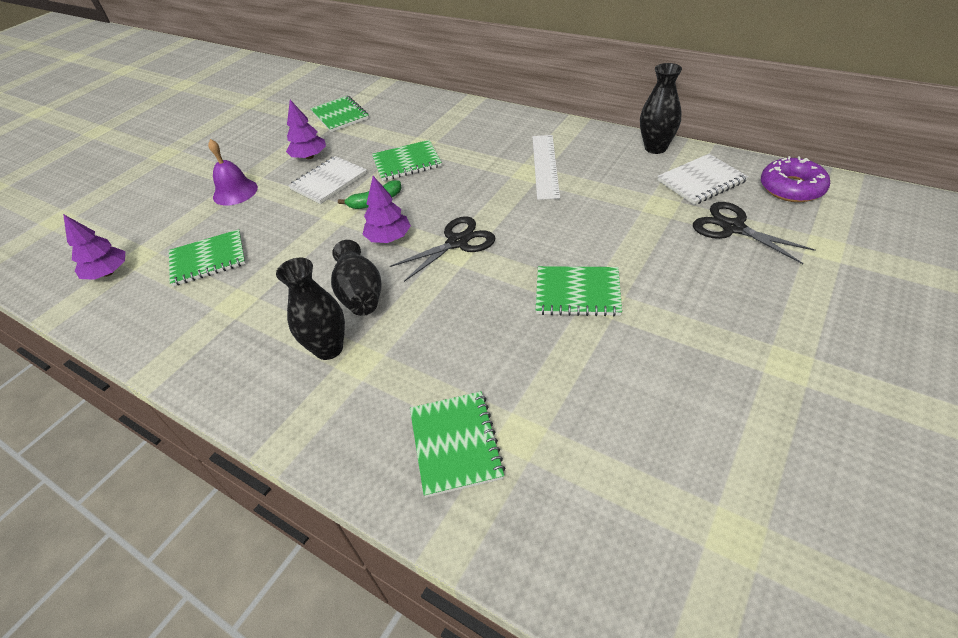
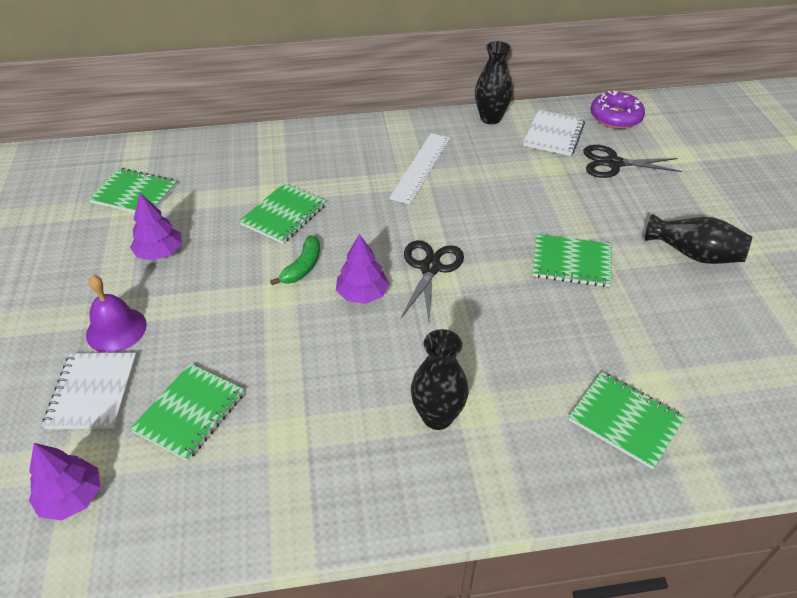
camera: 45 degrees left, 0 degrees up
(329, 181) = (221, 269): white notebook -> white notebook (93, 392)
(360, 294) = (403, 356): black vase -> black vase (694, 254)
(545, 166) = (421, 167): white ruler -> white ruler turned 60 degrees clockwise
(577, 293) = (571, 262): green notebook -> green notebook turned 45 degrees clockwise

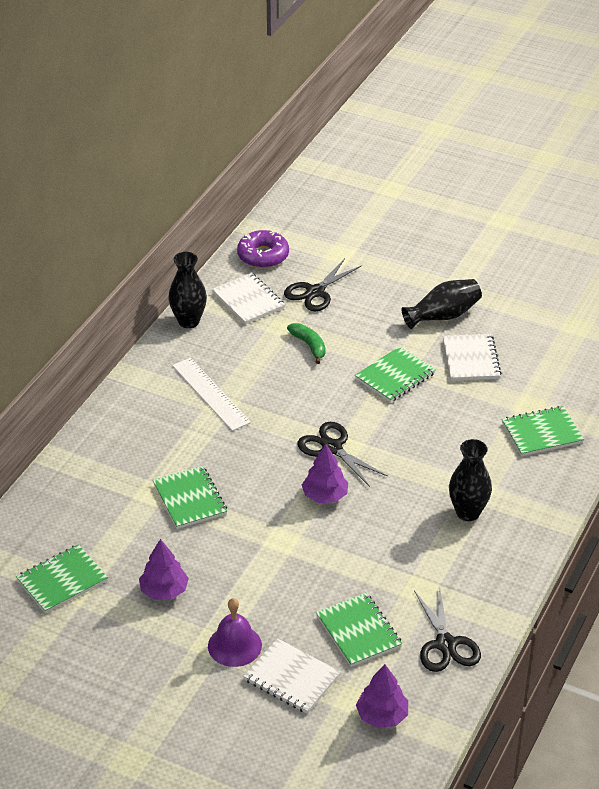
camera: 55 degrees left, 5 degrees down
(217, 501) = (445, 644): none -> black scissors
(303, 267) = (264, 514): green banana -> green banana (309, 345)
(662, 304) = (471, 359): none -> white notebook

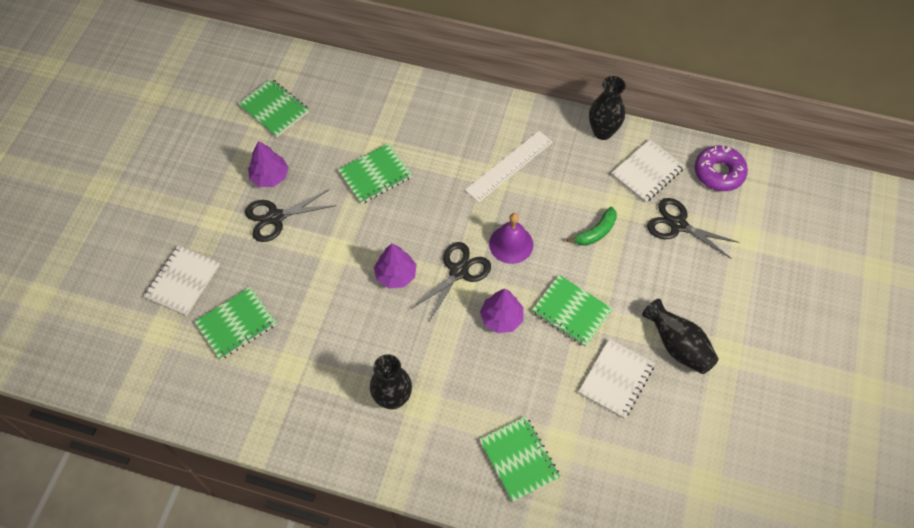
camera: 80 degrees right, 20 degrees up
(234, 645) = (215, 235): purple bell -> purple bell (511, 244)
(382, 715) = (145, 354): purple tree -> purple tree (501, 318)
(445, 644) = (226, 396): black scissors -> black scissors (275, 217)
(471, 359) = (616, 379): white notebook -> white notebook turned 45 degrees counterclockwise

